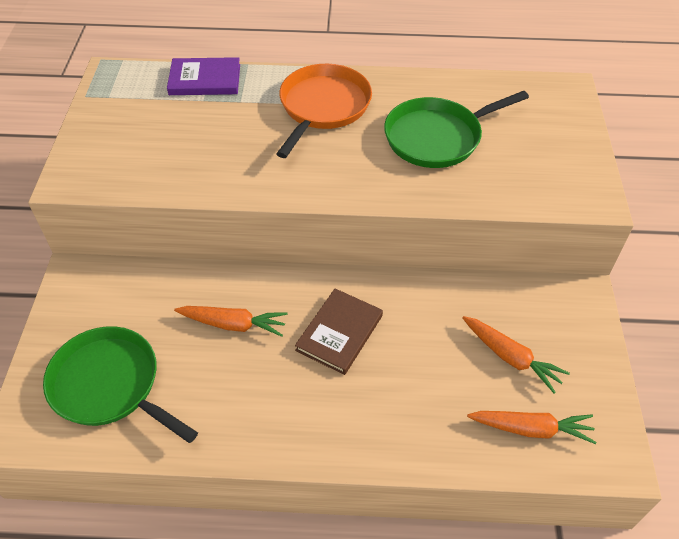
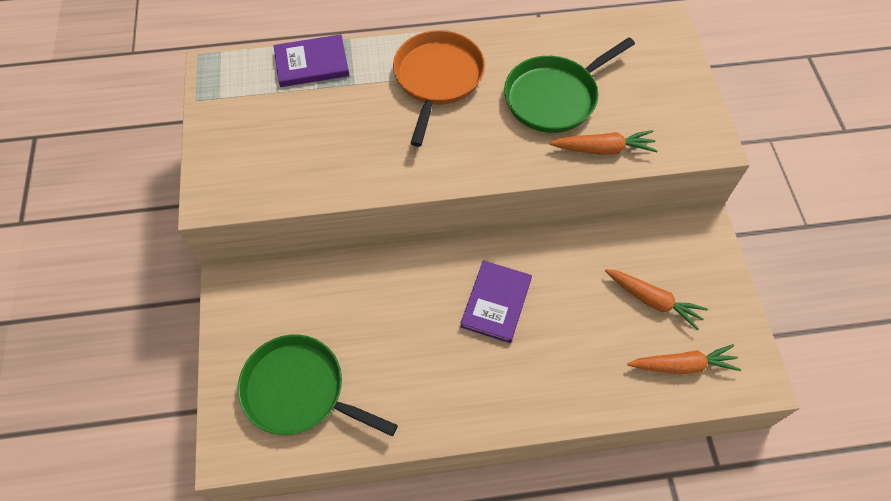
camera: 10 degrees left, 10 degrees up
(233, 324) = (397, 311): orange carrot -> orange carrot (603, 149)
(339, 333) = (496, 303): brown book -> purple book

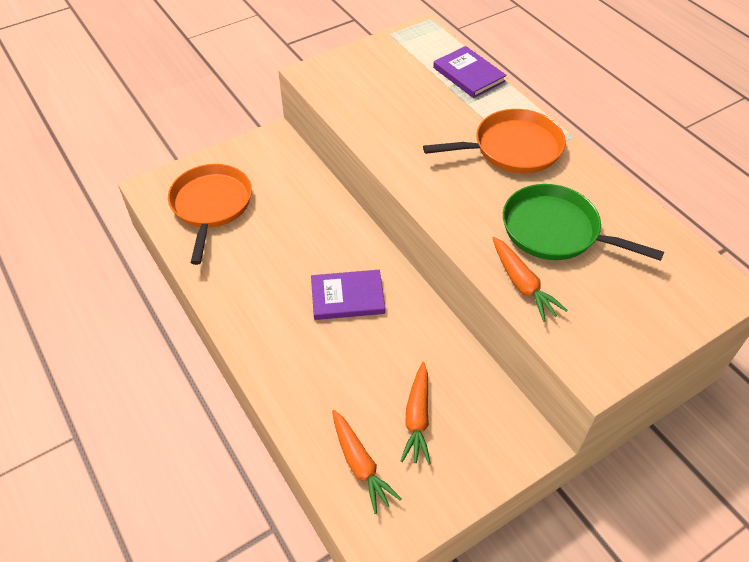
camera: 65 degrees right, 10 degrees down
(299, 390) = (211, 205): green pan -> orange pan

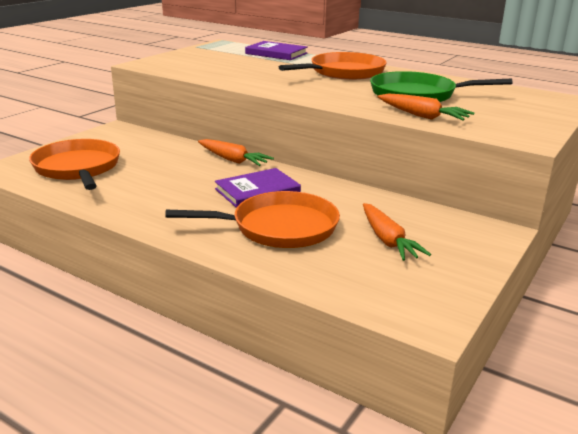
camera: 25 degrees left, 25 degrees down
(334, 364) = (279, 227): none -> orange pan
(360, 464) = (363, 278): orange carrot -> orange carrot (233, 160)

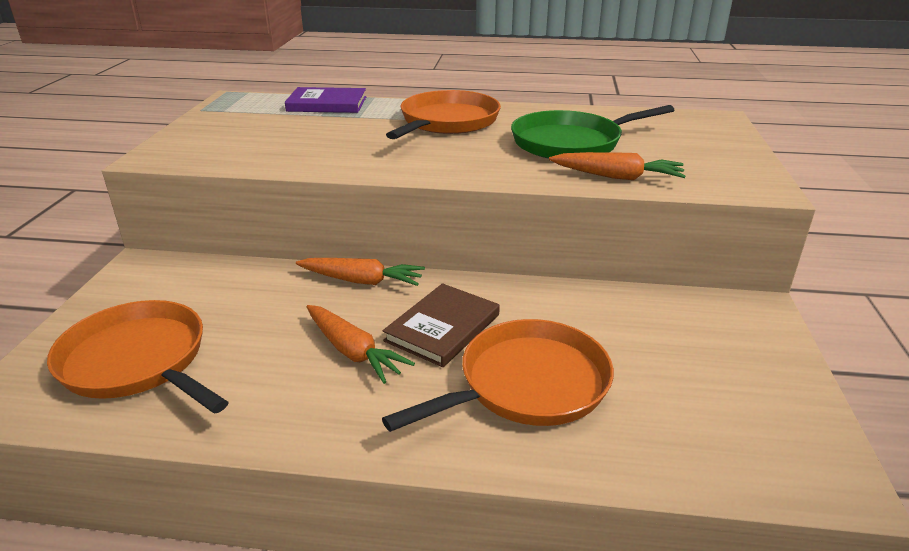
camera: 25 degrees left, 5 degrees up
(257, 191) = (443, 328): purple book -> brown book
(388, 240) = (667, 362): orange carrot -> orange carrot (353, 351)

